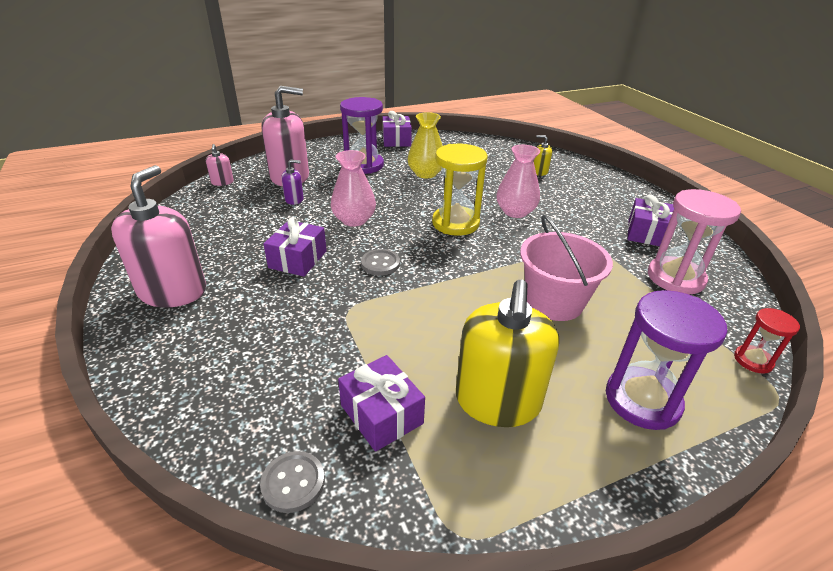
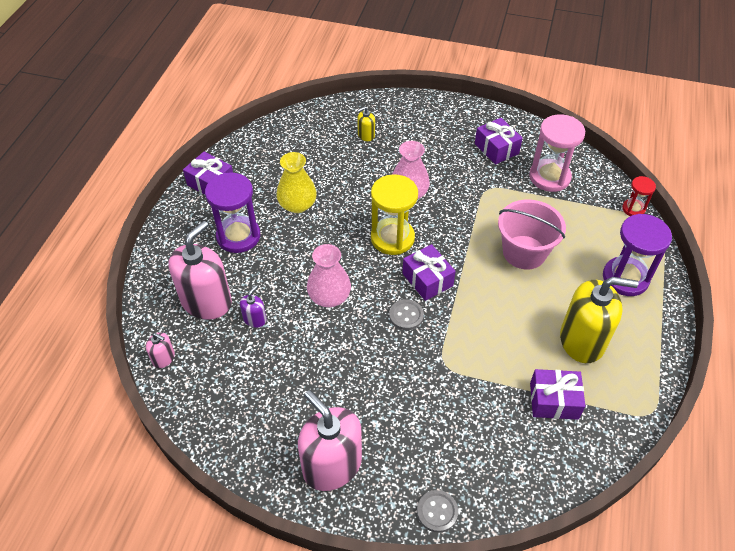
camera: 50 degrees left, 15 degrees up
(293, 482) = (574, 468): grey button -> grey button (437, 512)
(298, 259) = (356, 363): purple gift -> purple gift (427, 279)
(497, 401) = (582, 340): yellow soap dispenser -> yellow soap dispenser turned 45 degrees counterclockwise

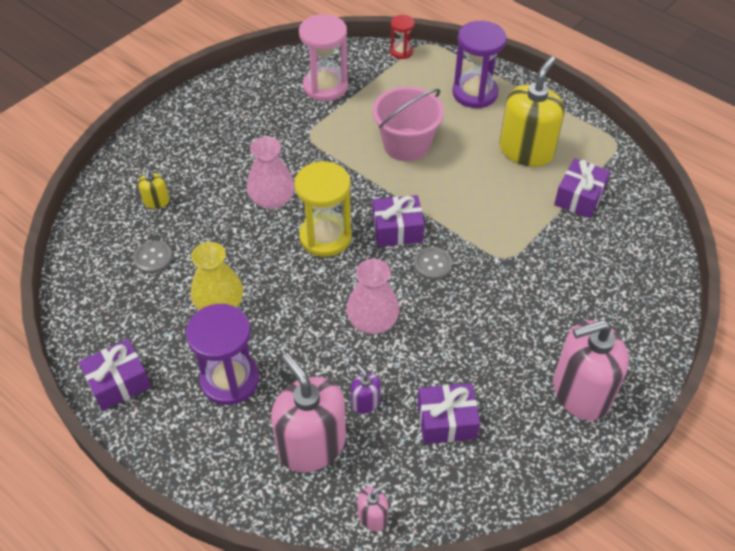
camera: 65 degrees left, 0 degrees up
(437, 512) = (659, 326): grey button -> grey button (153, 258)
(496, 149) = (259, 107): purple gift -> purple gift (446, 421)

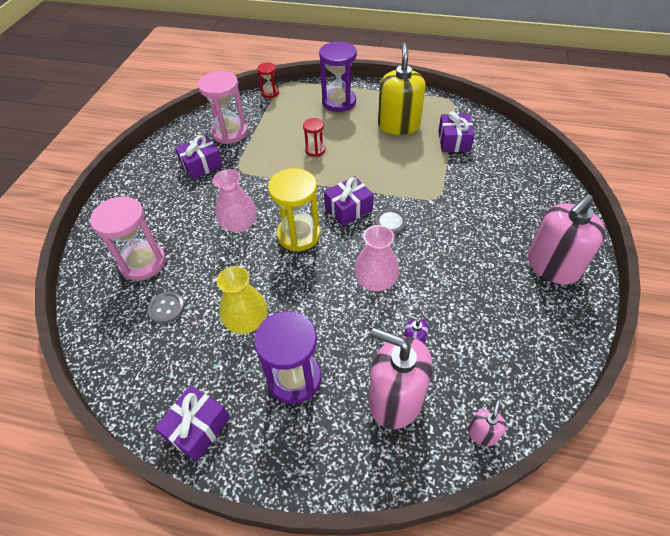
camera: 25 degrees left, 0 degrees up
(156, 201) = (143, 263): yellow soap dispenser -> pink hourglass
(406, 145) = (315, 150): pink bucket -> red hourglass
(446, 421) = (481, 330): purple gift -> purple gift (202, 165)

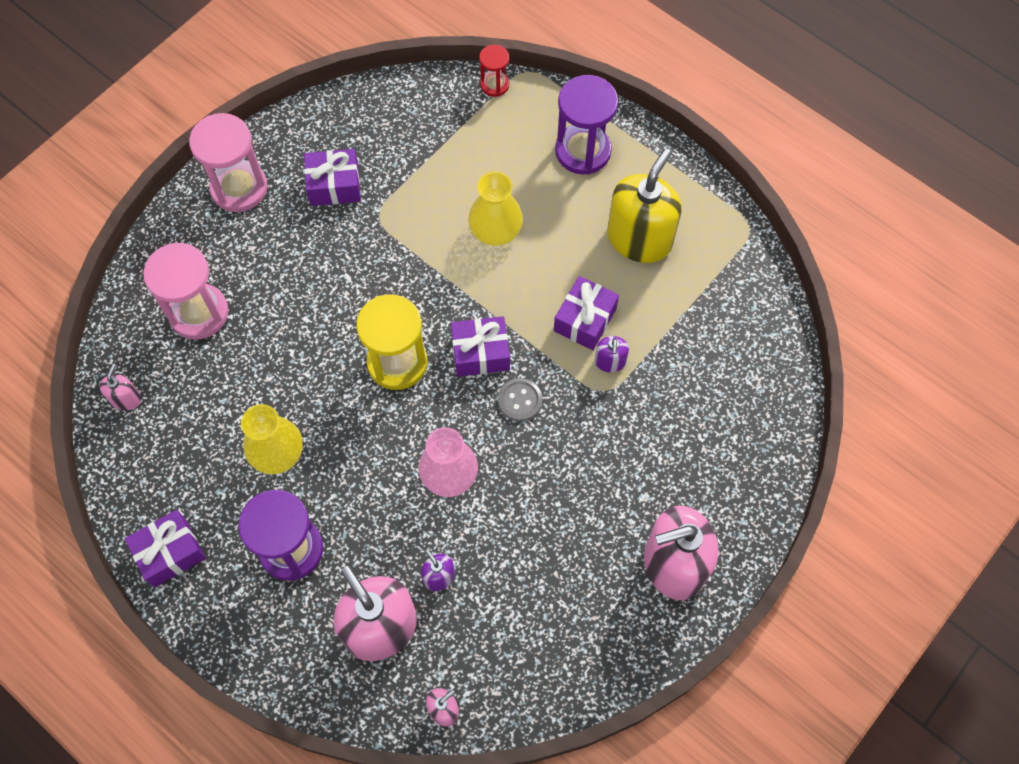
camera: 25 degrees right, 15 degrees up
(110, 337) = (126, 399): none -> pink soap dispenser
(166, 308) = (199, 392): grey button -> none
(229, 132) = (399, 140): pink hourglass -> pink hourglass (239, 188)
(239, 224) = (335, 309): pink vase -> none
(315, 150) = (495, 230): red hourglass -> yellow vase
(428, 183) = (610, 362): none -> purple soap dispenser
(454, 141) = (697, 307): purple gift -> purple gift (585, 320)

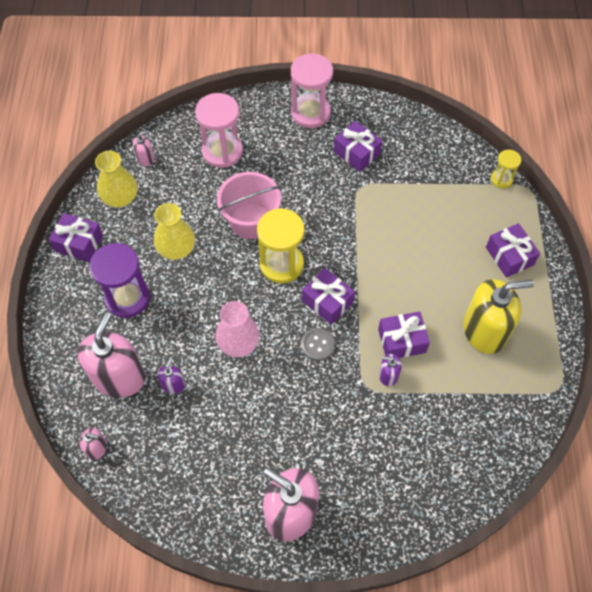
camera: 50 degrees right, 5 degrees down
(316, 352) = (251, 221): none -> pink bucket
(494, 85) = (501, 179): red hourglass -> yellow hourglass
(495, 230) = (411, 250): yellow vase -> yellow vase (120, 197)
(583, 151) = (509, 256): purple hourglass -> purple gift
(610, 362) = (388, 375): purple soap dispenser -> purple soap dispenser turned 45 degrees clockwise

